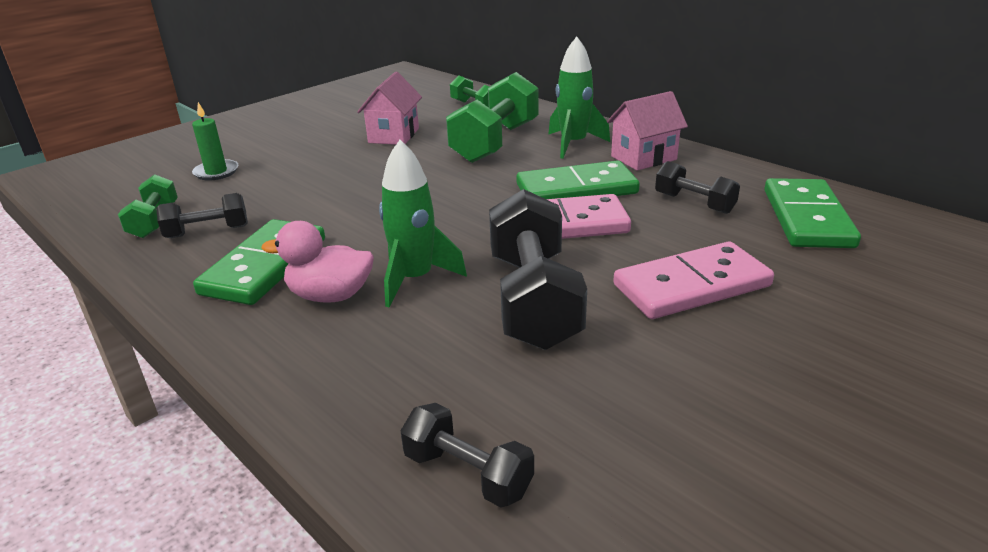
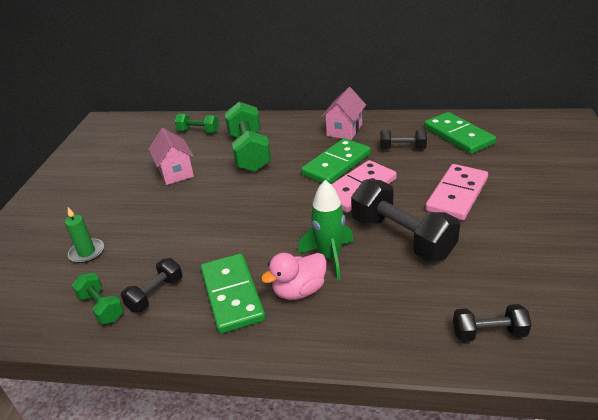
camera: 35 degrees left, 5 degrees up
(573, 144) = (296, 136): green rocket -> none

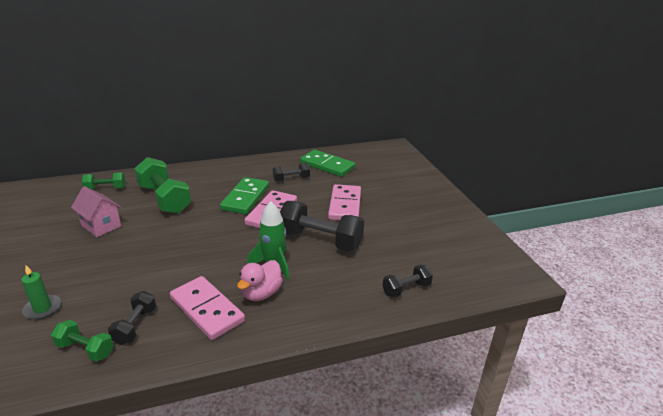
camera: 30 degrees left, 5 degrees down
(232, 295) = (207, 310): green domino -> pink domino
(344, 130) = (239, 172): pink house -> none

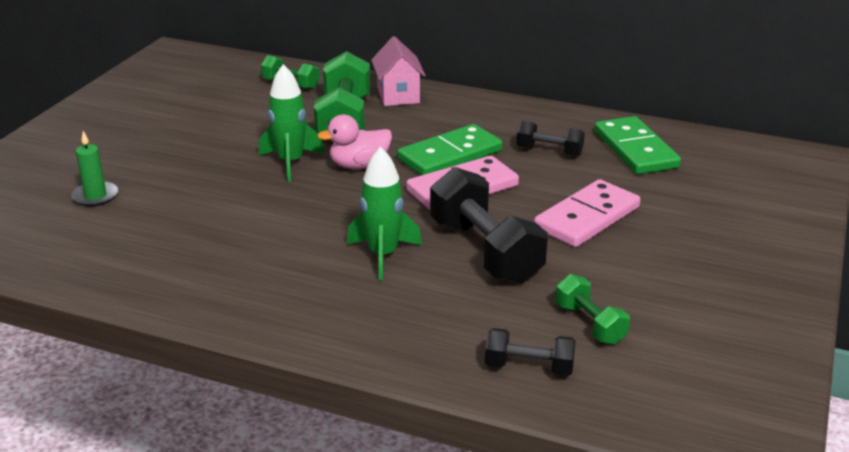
camera: 40 degrees right, 0 degrees up
(85, 349) = (91, 255): green dumbbell -> green dumbbell (590, 324)
(101, 226) = (239, 128): pink house -> pink house (398, 95)
(135, 326) = (157, 254): black dumbbell -> none
(159, 234) = (290, 162): none -> green rocket
(207, 310) = (245, 271): pink domino -> none
(261, 293) = (327, 282): pink duck -> pink duck (359, 165)

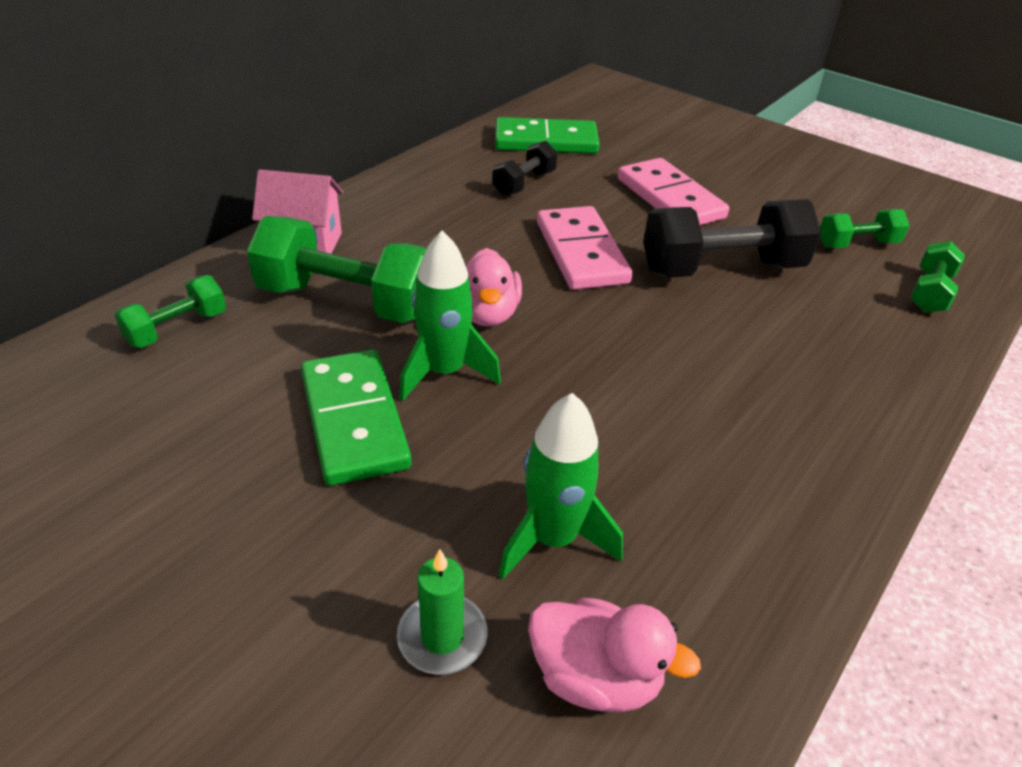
camera: 75 degrees left, 10 degrees up
(77, 239) = (595, 677): none -> pink duck
(383, 255) = (717, 338): green rocket -> green rocket (553, 539)
(450, 155) = (497, 243): green domino -> green domino (354, 420)
(529, 367) = (930, 292): black dumbbell -> green dumbbell

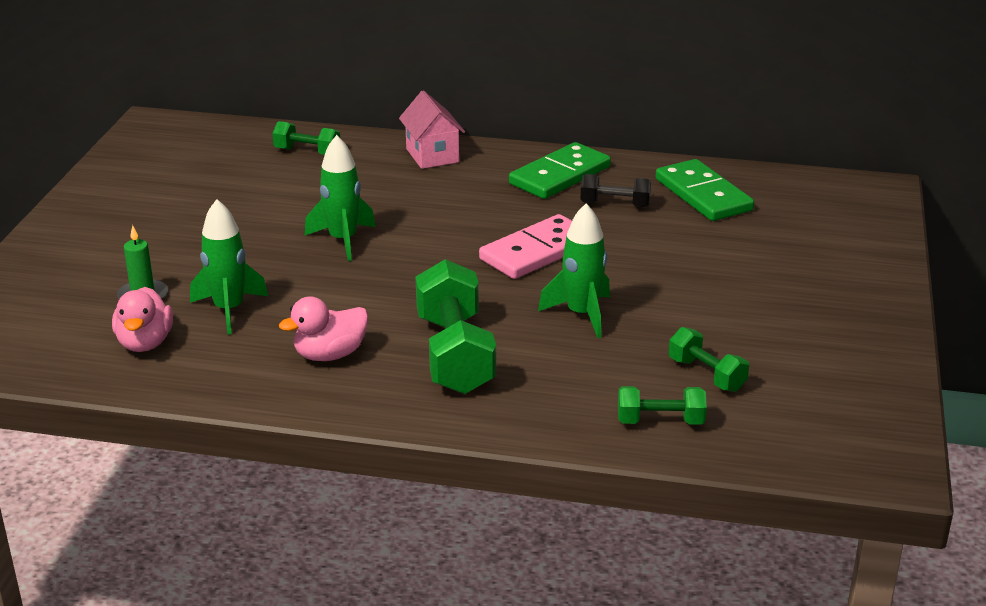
camera: 65 degrees right, 10 degrees down
(347, 301) = (384, 189): green dumbbell -> green dumbbell (455, 354)
(354, 420) = (275, 227): green domino -> green domino (560, 175)
(487, 314) = (418, 237): pink duck -> pink duck (330, 355)
(670, 198) = (674, 271): pink domino -> none
(722, 269) = (581, 314): black dumbbell -> green rocket

